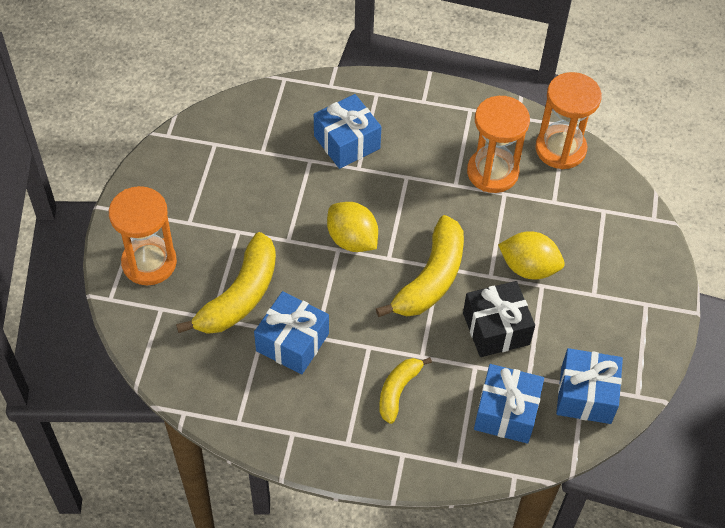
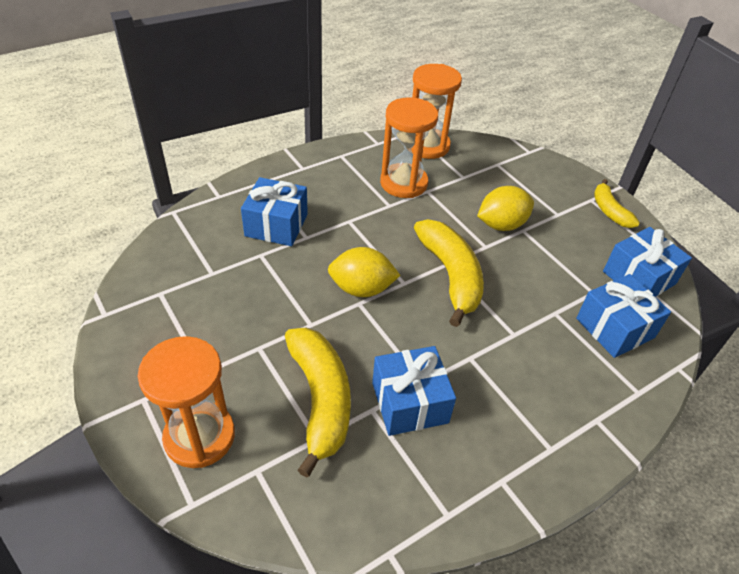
camera: 45 degrees left, 10 degrees down
(398, 391) = (531, 373): yellow banana -> yellow banana (609, 211)
(496, 328) = (534, 277): black gift -> none

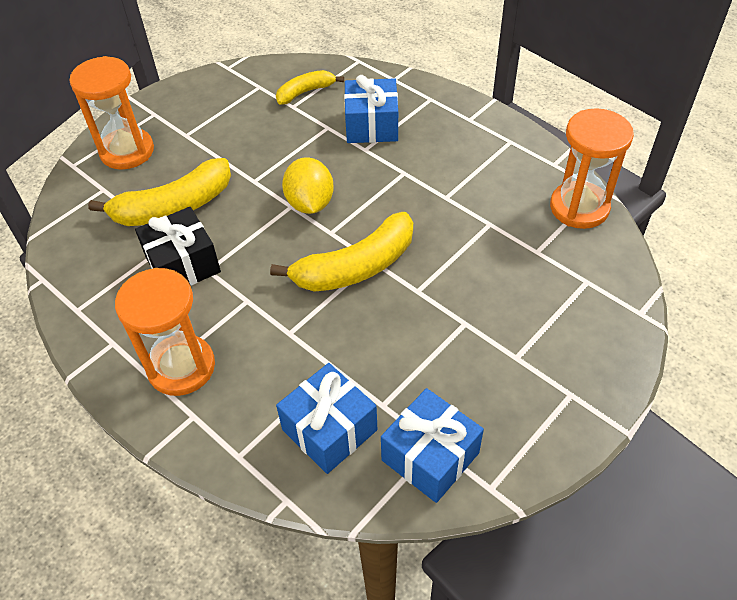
camera: 80 degrees right, 5 degrees up
(403, 183) = (491, 201): orange hourglass -> orange hourglass (181, 367)
(409, 402) = (183, 264): blue gift -> black gift
(501, 225) = (463, 300): yellow lemon -> none
(609, 211) = (557, 418): yellow banana -> yellow banana (305, 92)

